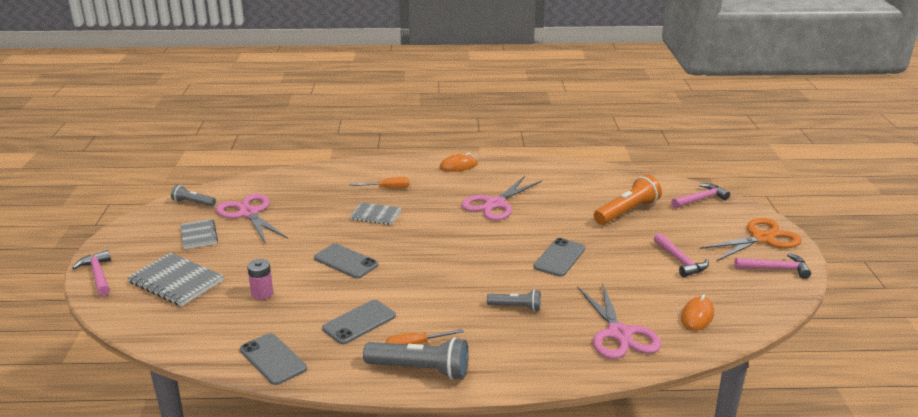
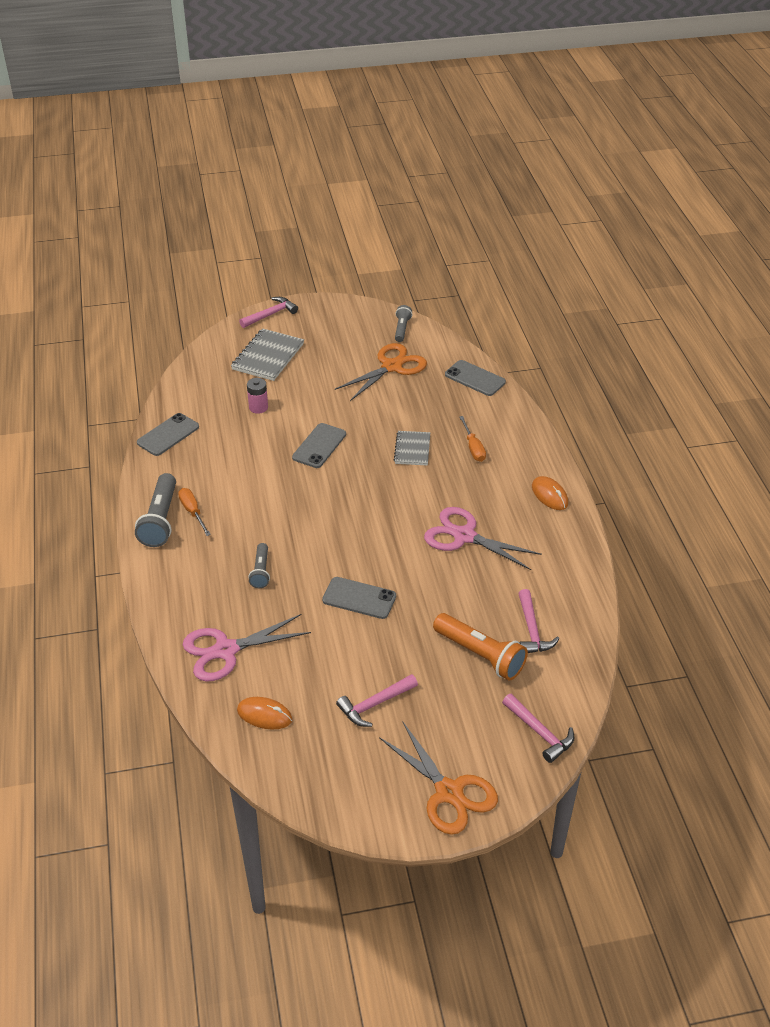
camera: 80 degrees right, 15 degrees up
(199, 235) = (344, 348): grey notebook -> none
(248, 213) = (392, 367): pink scissors -> orange scissors
(359, 322) = (223, 472): grey phone -> grey phone (475, 378)
(775, 269) = (376, 799): pink hammer -> pink hammer (532, 630)

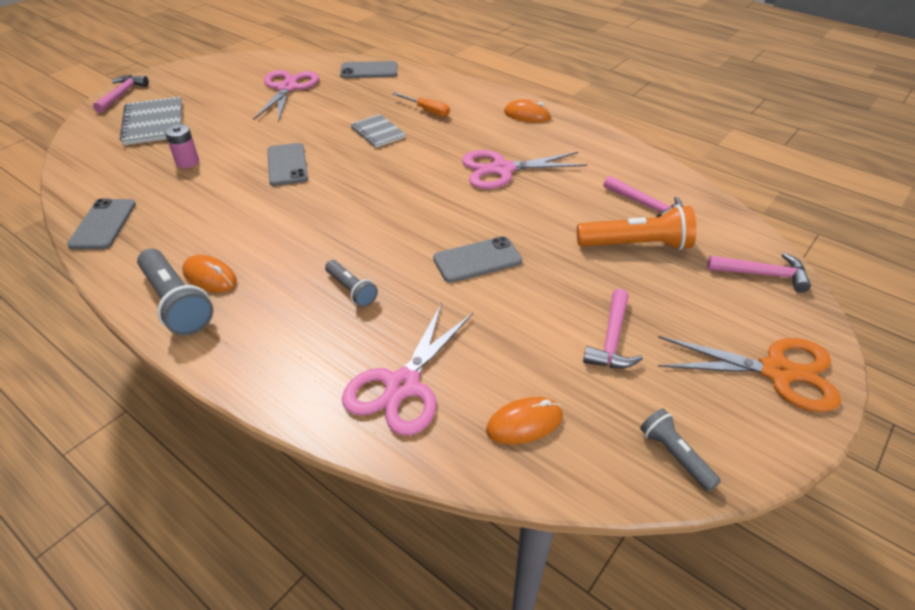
camera: 40 degrees left, 0 degrees up
(193, 512) = (210, 277): orange screwdriver -> orange mouse
(392, 367) = (287, 88): orange scissors -> pink scissors
(402, 329) = (265, 63): grey flashlight -> grey flashlight (675, 456)

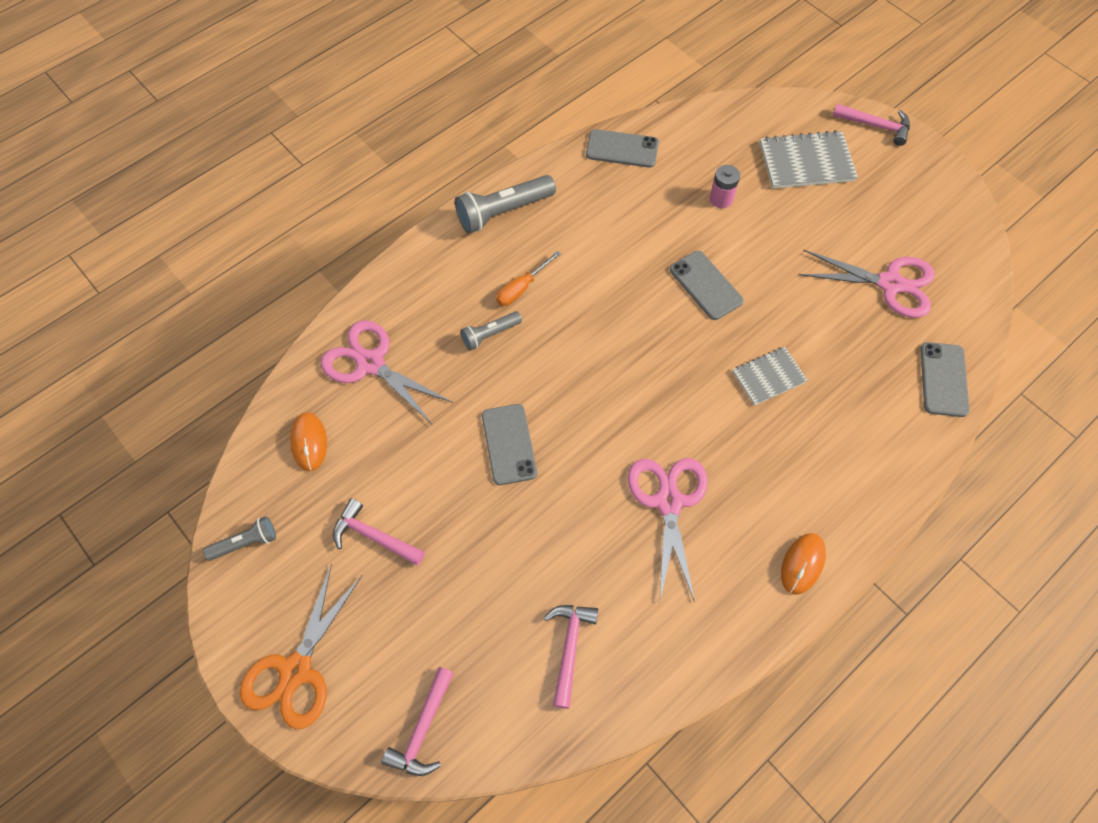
camera: 100 degrees right, 20 degrees up
(210, 277) = (531, 231): orange mouse -> none
(287, 165) = (705, 285): grey phone -> grey phone turned 60 degrees clockwise
(427, 111) = (820, 439): orange screwdriver -> orange screwdriver (521, 288)
(636, 245) = (500, 609): orange flashlight -> none
(645, 205) = (569, 648): pink hammer -> pink hammer turned 135 degrees clockwise

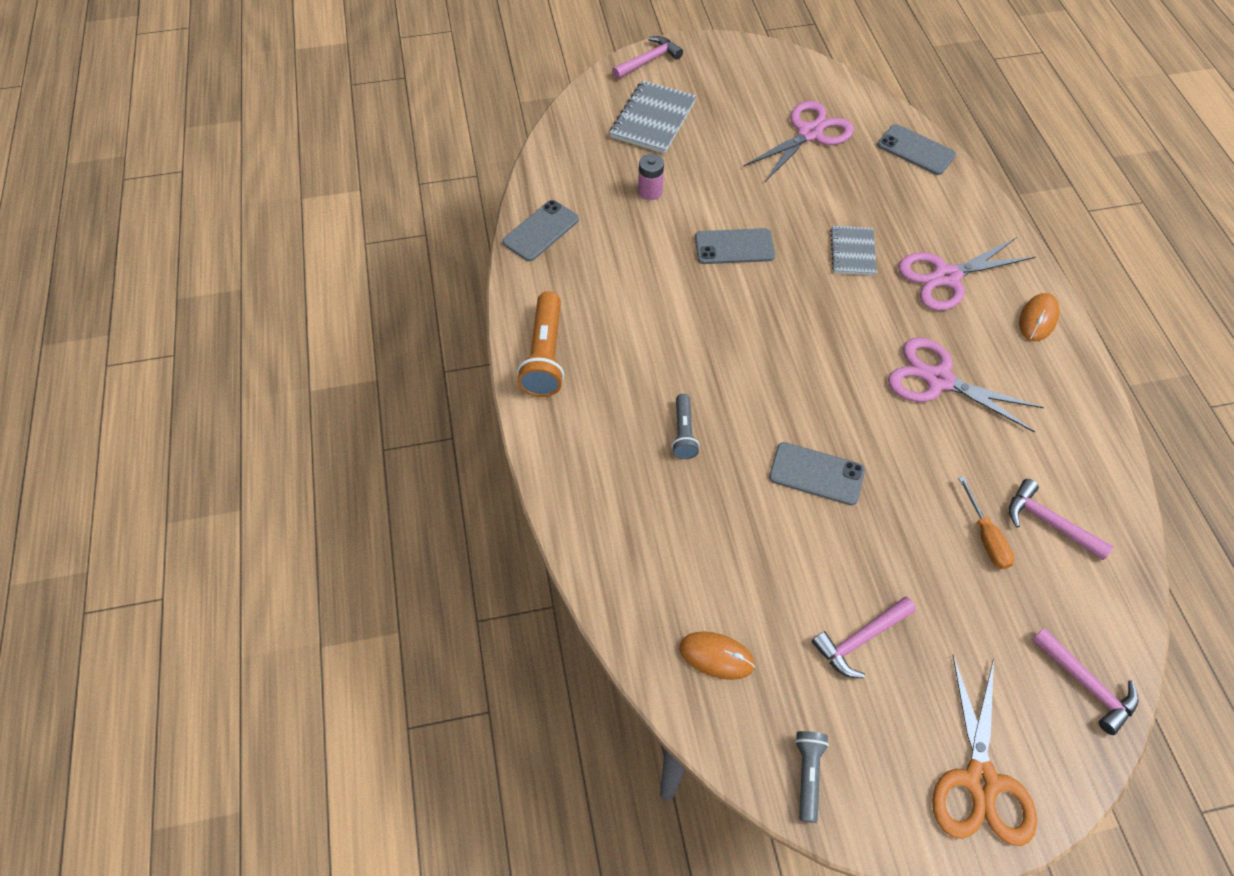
camera: 60 degrees left, 5 degrees down
(296, 670) = (980, 781): orange scissors -> orange scissors turned 45 degrees clockwise
(370, 363) = (653, 554): pink scissors -> pink scissors (946, 277)
(503, 212) = (545, 355): grey flashlight -> orange flashlight
(521, 288) = (646, 382): orange screwdriver -> orange screwdriver (986, 537)
(802, 564) = (1038, 319): orange mouse -> orange mouse turned 60 degrees clockwise

